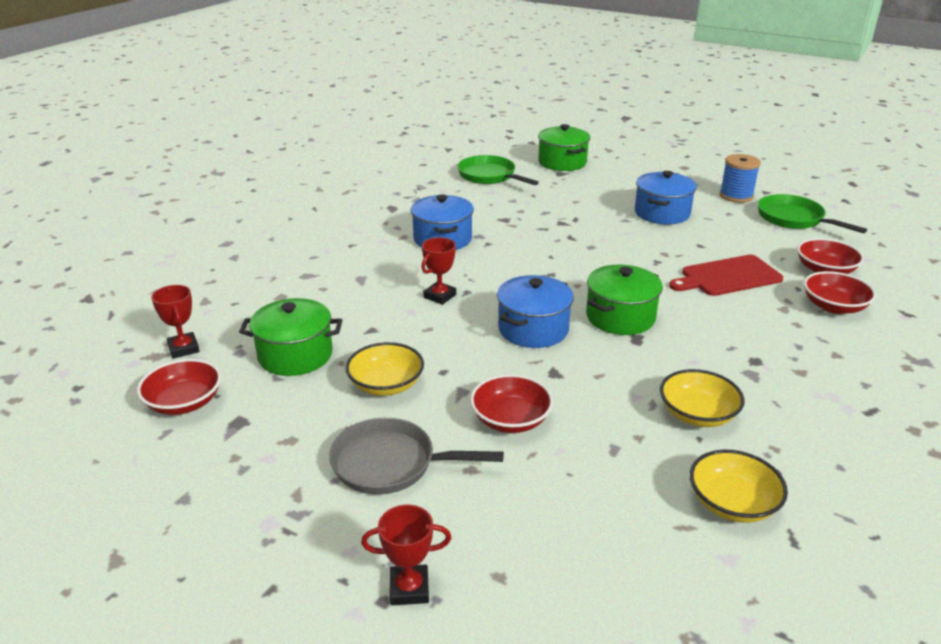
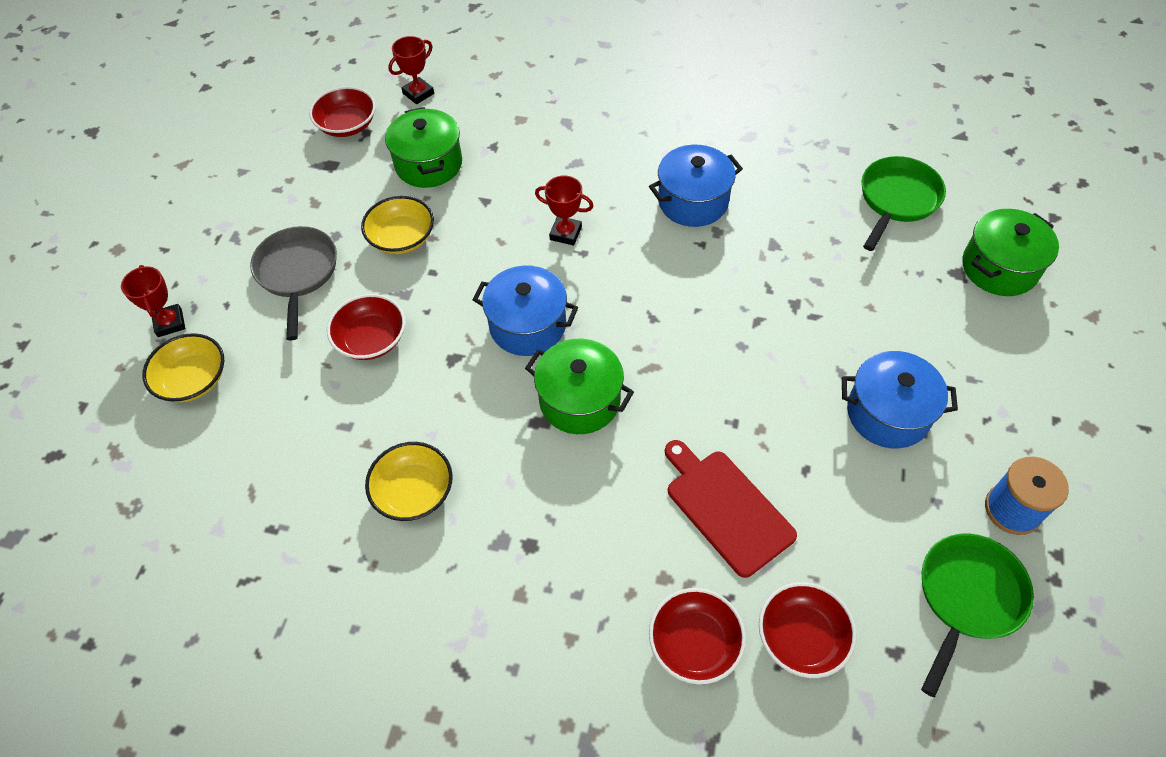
camera: 75 degrees right, 25 degrees up
(732, 503) = (286, 529): yellow bowl -> yellow bowl (193, 380)

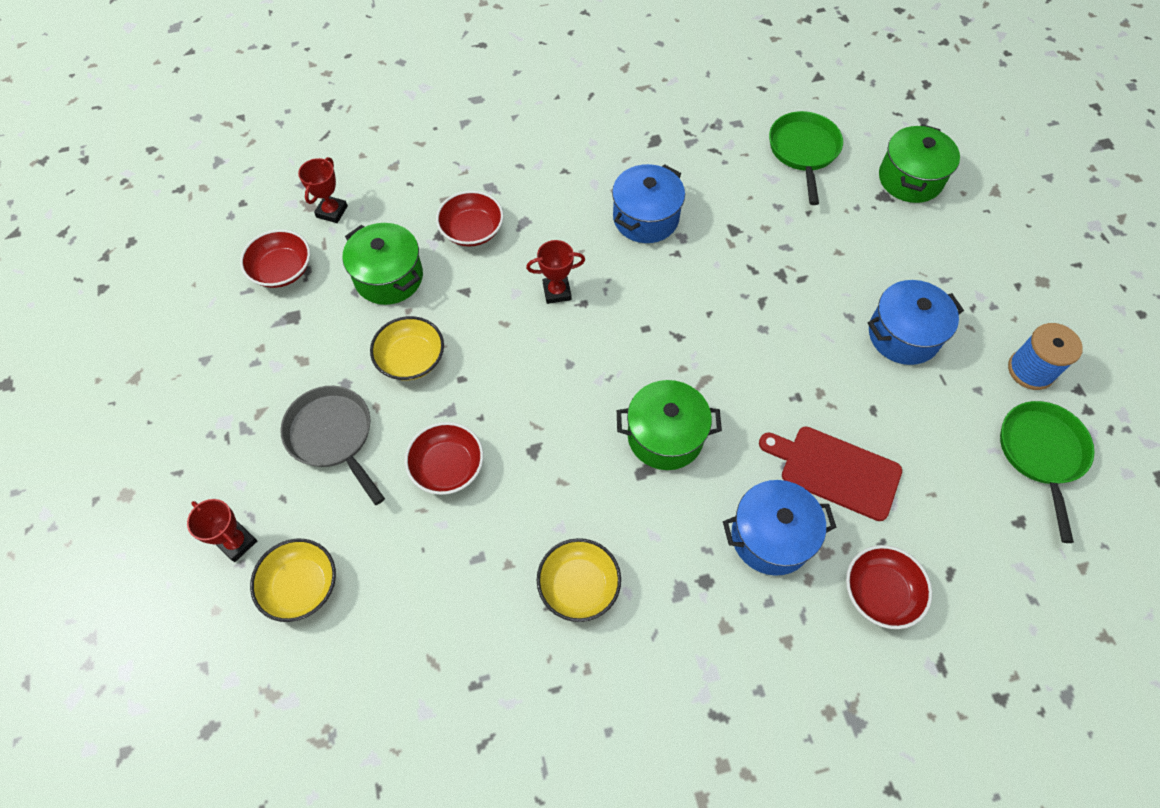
camera: 30 degrees left, 5 degrees up
(527, 325) = (578, 390): blue pot -> blue pot (771, 537)
(801, 637) = (951, 546): red bowl -> red bowl (472, 230)

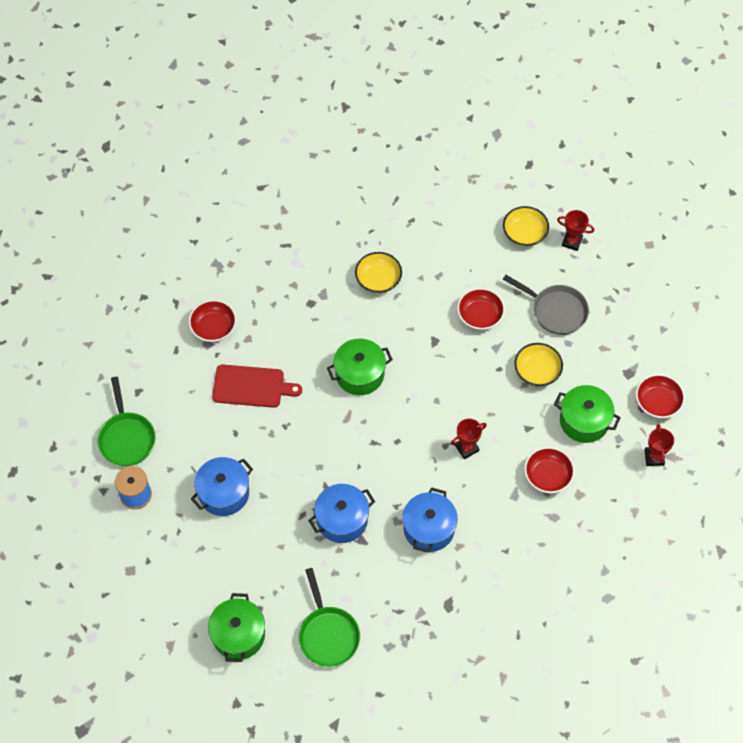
camera: 160 degrees right, 0 degrees up
(771, 537) = (281, 337): blue pot -> blue pot (342, 520)

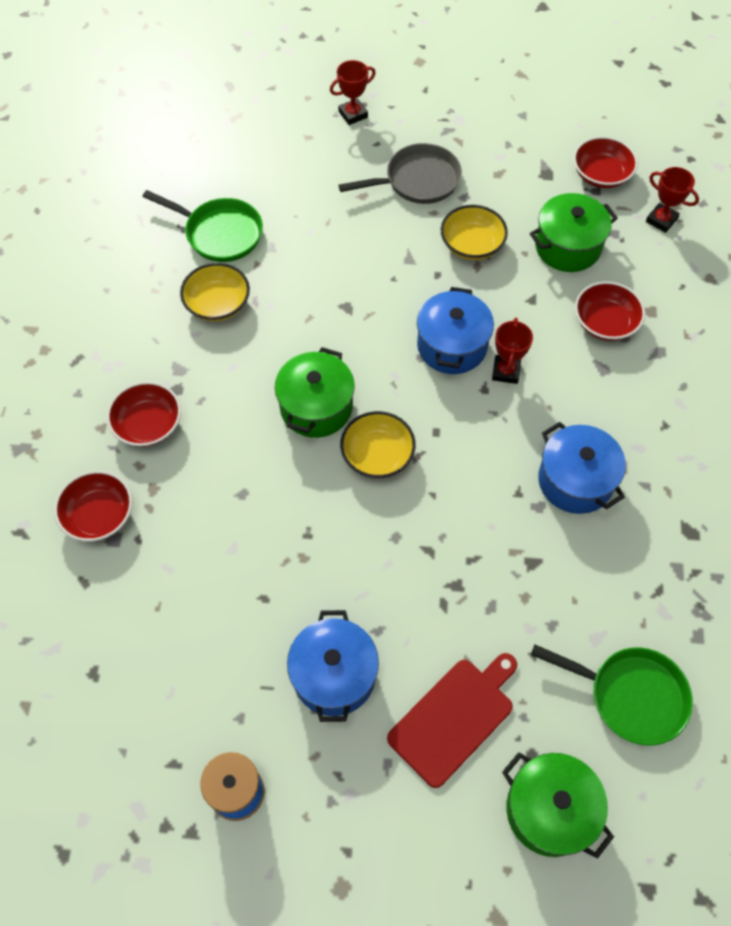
camera: 50 degrees left, 0 degrees up
(126, 438) = (144, 740): green pan -> green pan (219, 233)
(251, 386) = (219, 532): red cutting board -> red cutting board (454, 718)
(342, 520) = (487, 564): blue pot -> blue pot (452, 346)
(480, 315) = (357, 246): red bowl -> red bowl (148, 424)
(524, 233) = (302, 143): yellow bowl -> yellow bowl (377, 455)

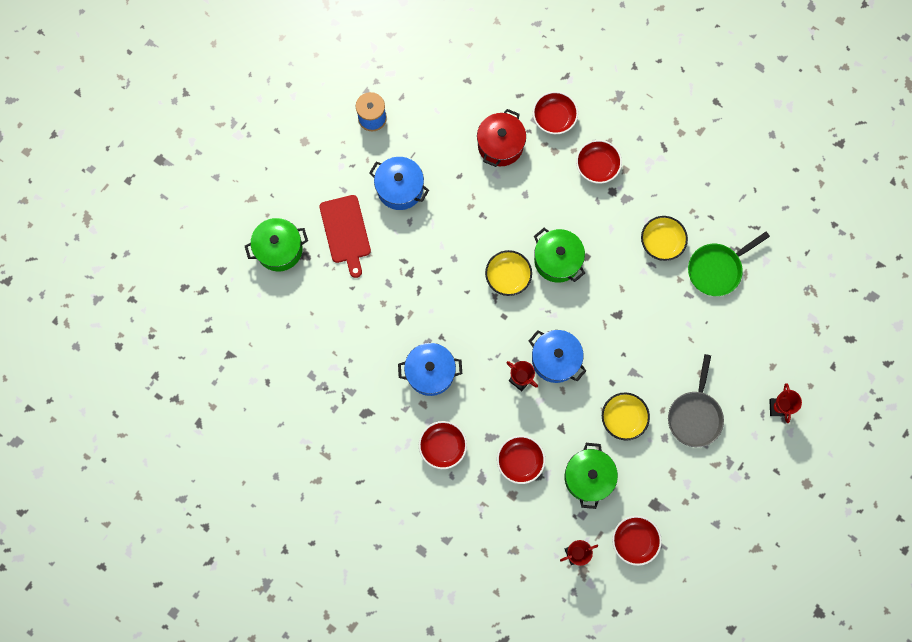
camera: 120 degrees right, 15 degrees up
(182, 566) = (500, 145): none -> red pot
(630, 696) = (304, 321): green pan -> none
(656, 415) = (442, 446): none -> red bowl

